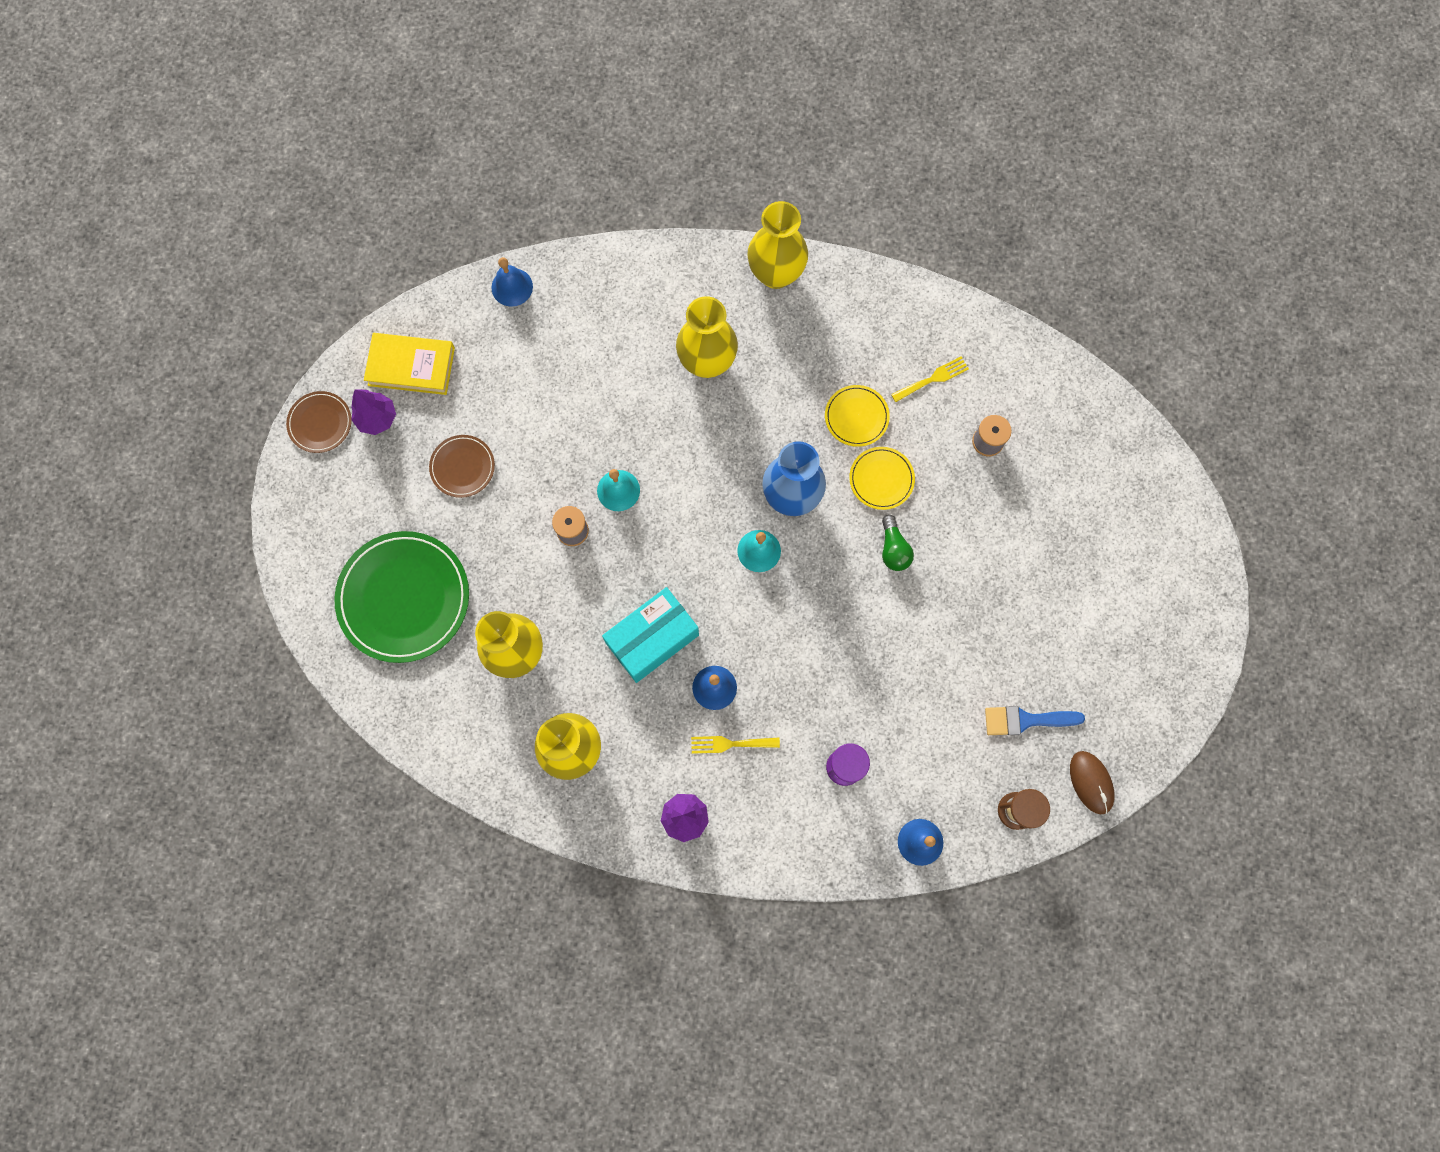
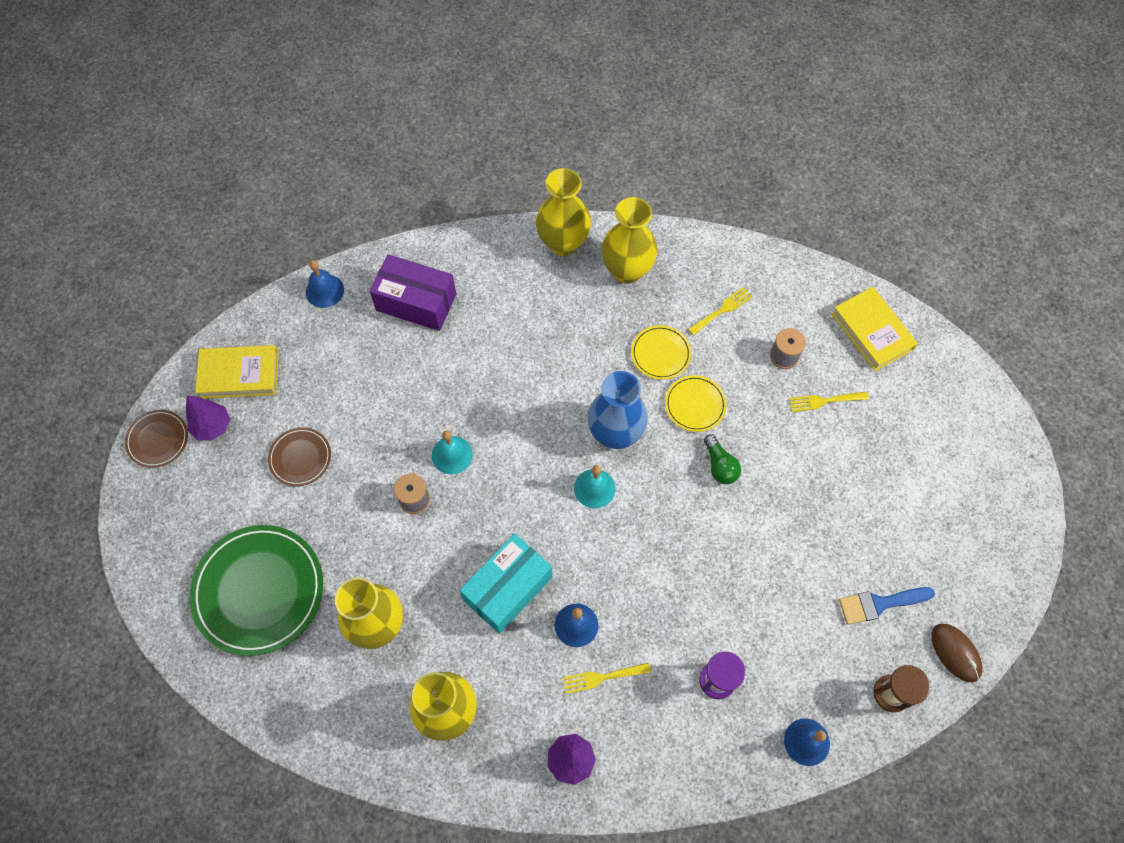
camera: 10 degrees left, 10 degrees down
(607, 316) = (416, 302): none -> purple box
(707, 362) = (515, 327): yellow vase -> yellow vase (627, 270)
(1019, 498) = (824, 401): none -> yellow fork
(1089, 430) = (872, 331): none -> yellow book

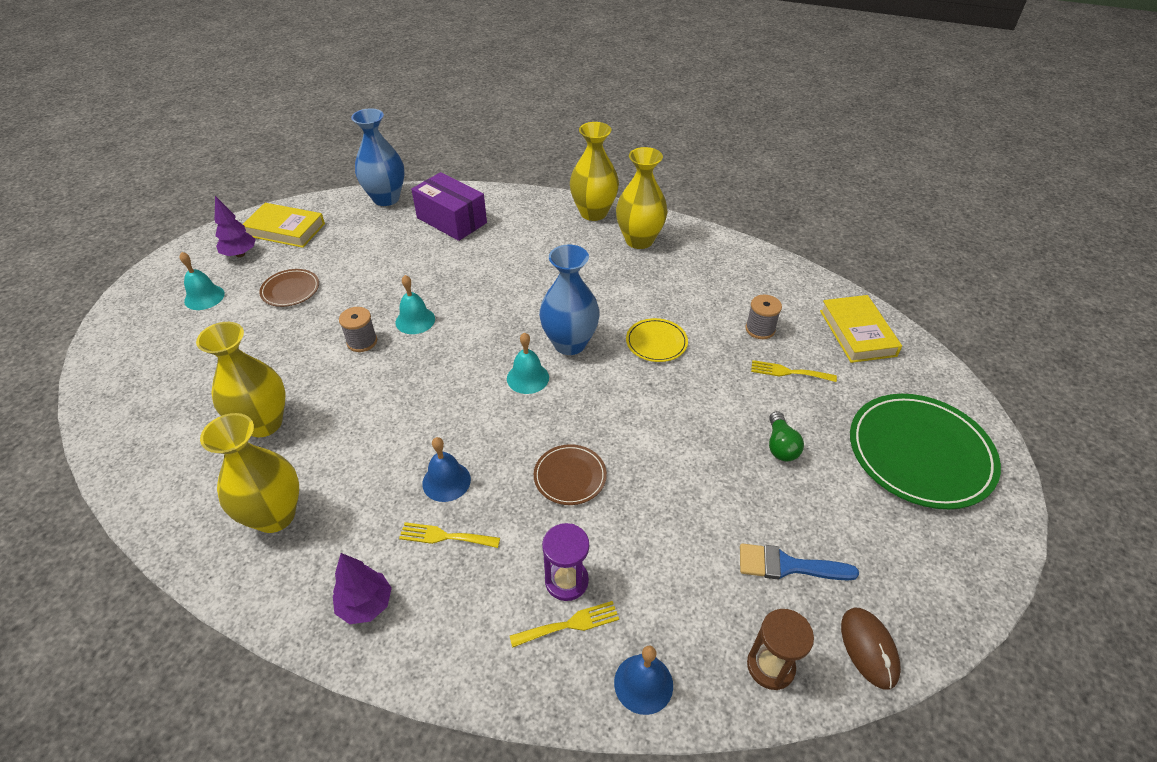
camera: 20 degrees right, 20 degrees down
(157, 440) = (194, 252): brown plate -> brown plate (570, 476)
(214, 498) = (204, 297): none -> turquoise bell
(259, 591) = (186, 368): green plate -> green plate (920, 453)
(324, 291) = (386, 198): blue bell -> blue vase
(508, 588) = (399, 431): turquoise box -> none
(660, 354) = (641, 299): yellow plate -> none
(720, 466) = (659, 393): green light bulb -> green light bulb (780, 446)
(722, 310) = (714, 284): yellow fork -> yellow fork (570, 624)

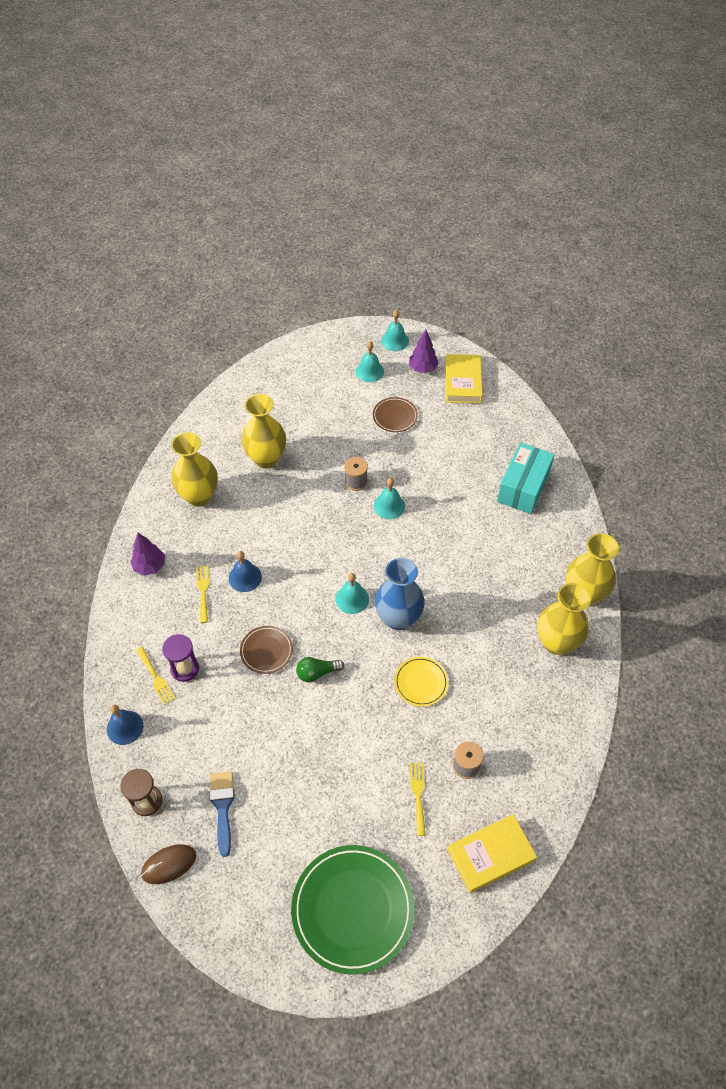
camera: 75 degrees right, 10 degrees up
(177, 267) = (395, 340): none -> turquoise bell
(386, 198) = (533, 430): blue vase -> none
(451, 220) = (523, 487): purple box -> turquoise box
(780, 446) = (332, 794): green light bulb -> green light bulb (317, 673)

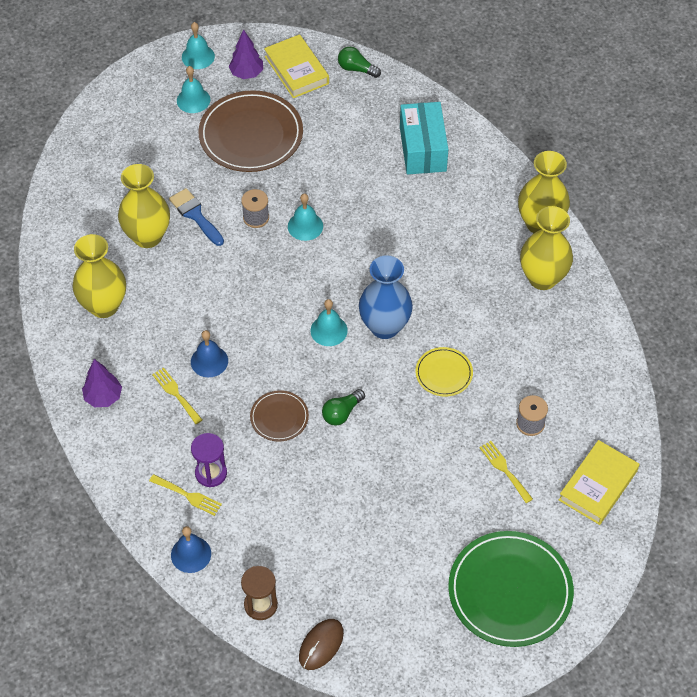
camera: 30 degrees left, 0 degrees up
(222, 806) = (335, 572): blue brush -> blue brush (195, 215)
(395, 416) = (251, 135): brown plate -> brown plate, size x2.00
(510, 401) = (356, 69): none -> green light bulb

